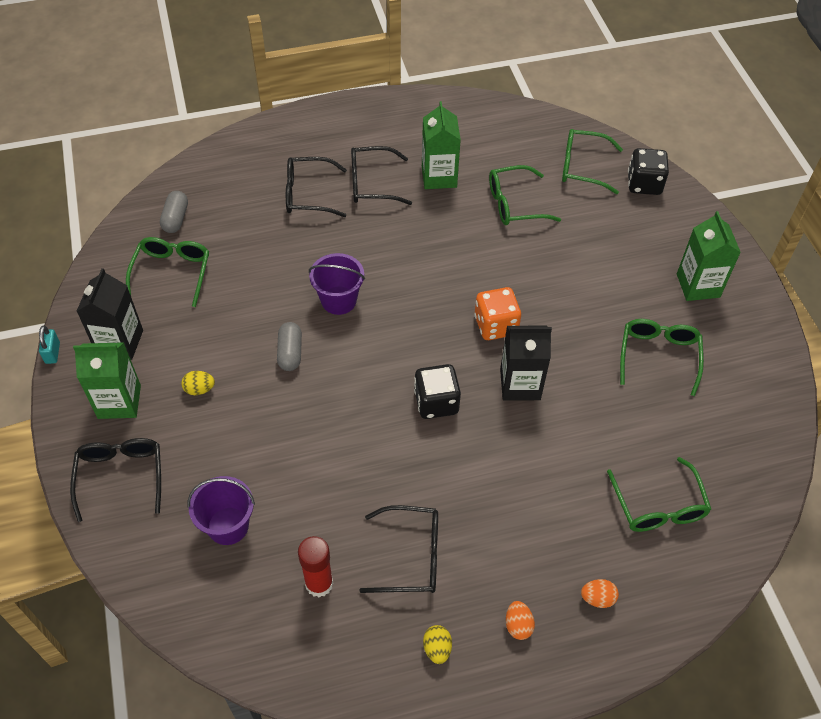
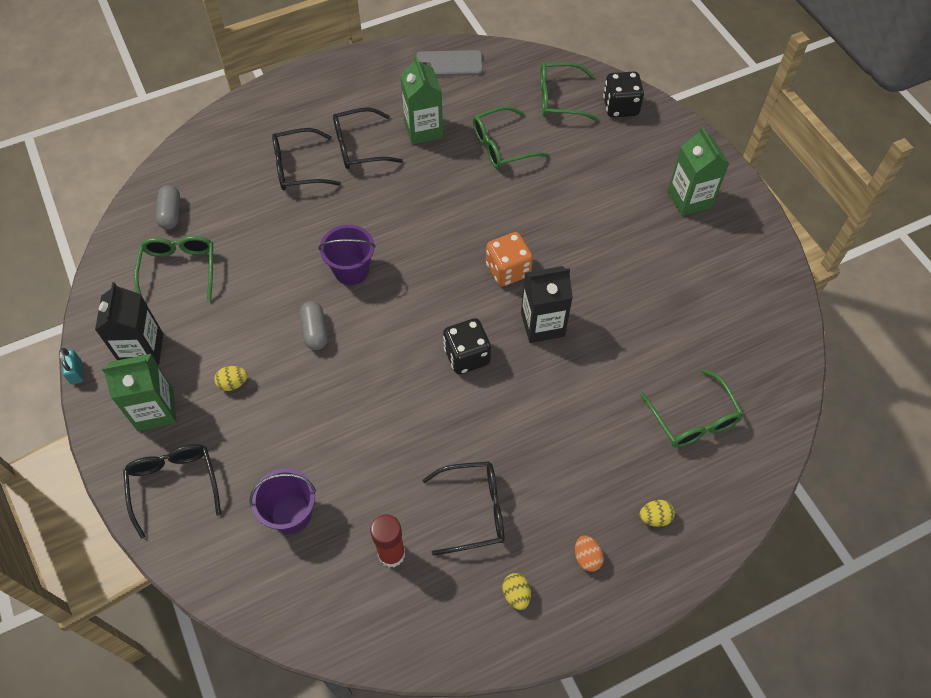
camera: 10 degrees left, 5 degrees up
(478, 118) = (449, 64): none -> grey phone
(597, 598) = (654, 517): orange egg -> yellow egg
(658, 356) = (666, 274): green glasses -> none

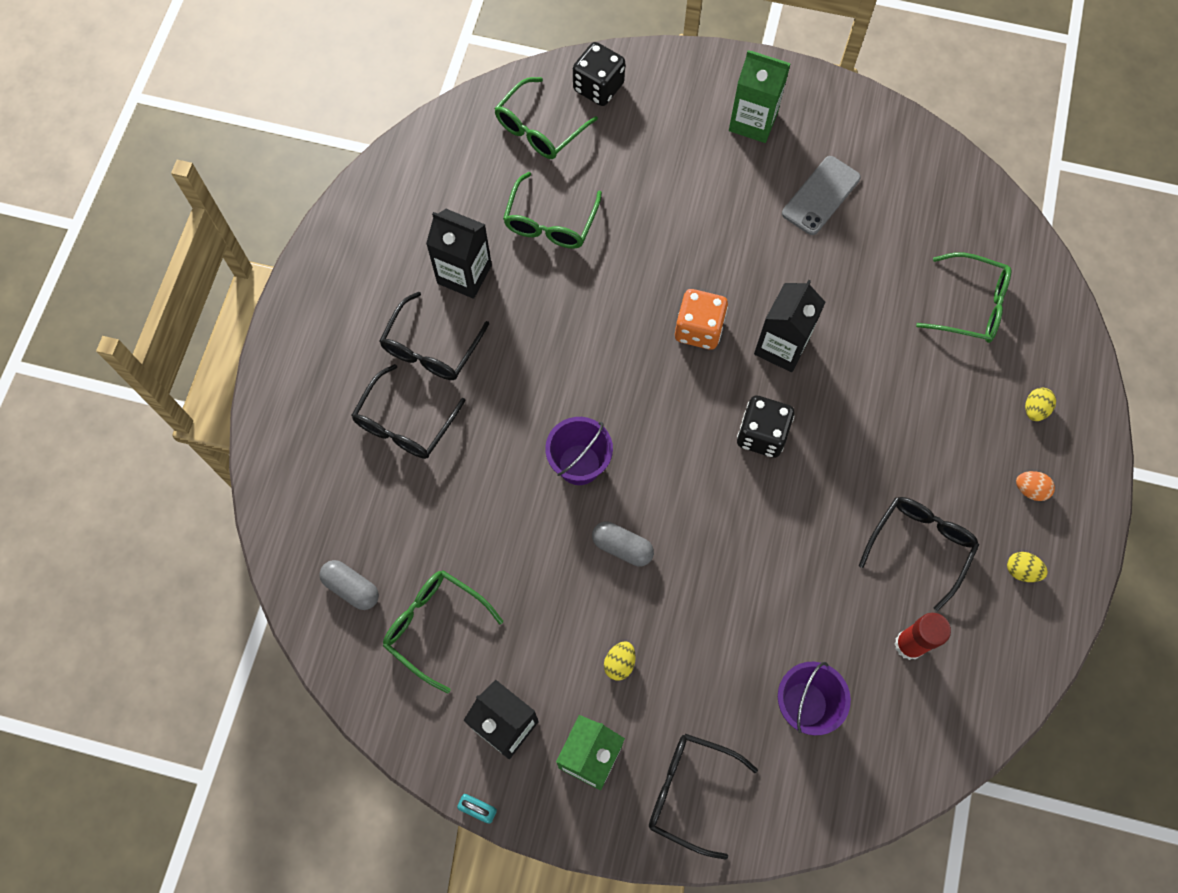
camera: 50 degrees left, 10 degrees up
(423, 130) = (464, 274): green carton -> black carton
(449, 64) = (400, 187): grey phone -> grey phone (820, 195)

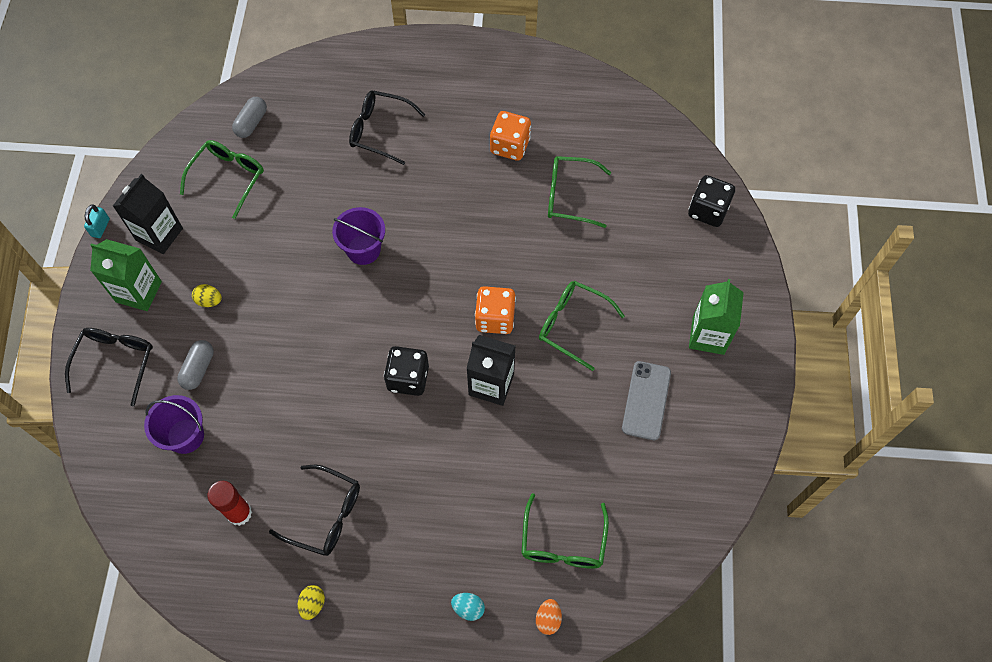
camera: 80 degrees right, 5 degrees down
(431, 348) = (443, 136): black glasses -> none
(464, 274) = (510, 146): black carton -> orange dice
(539, 129) = (654, 174): green glasses -> green glasses (572, 325)
(622, 547) = (300, 289): grey capsule -> grey capsule (198, 369)
(820, 195) = (646, 400): grey phone -> grey phone turned 75 degrees clockwise
(1030, 489) = (389, 608): orange egg -> orange egg (548, 619)
(1035, 409) = (468, 608): yellow egg -> turquoise egg

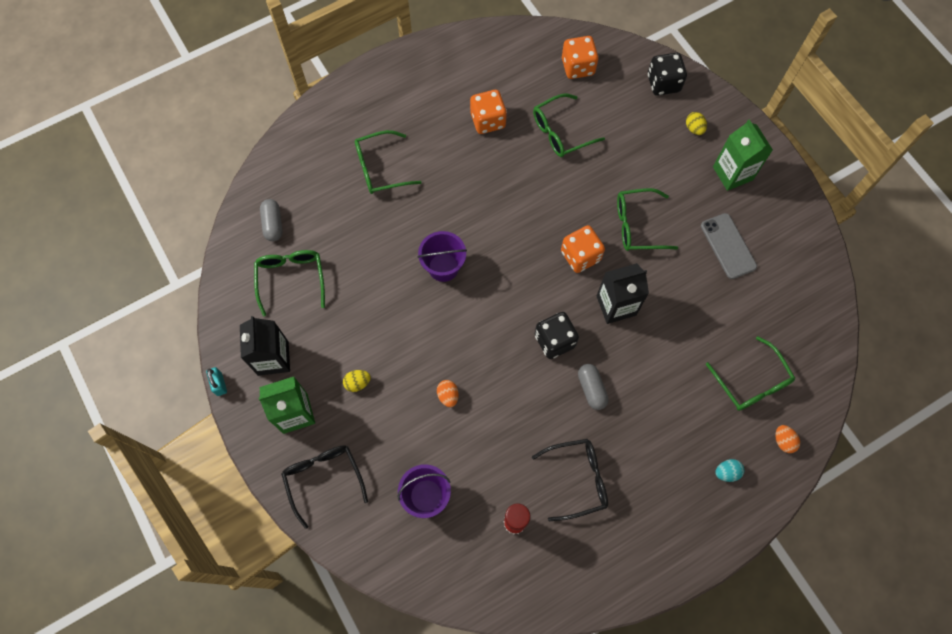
camera: 35 degrees left, 5 degrees up
(198, 369) = (393, 439): grey capsule -> grey capsule (591, 389)
(275, 363) = (448, 396): none -> orange egg
(312, 604) = (620, 548): yellow egg -> yellow egg (694, 128)
(379, 131) = (380, 168): black glasses -> green glasses
(635, 147) = (578, 67): none -> orange dice

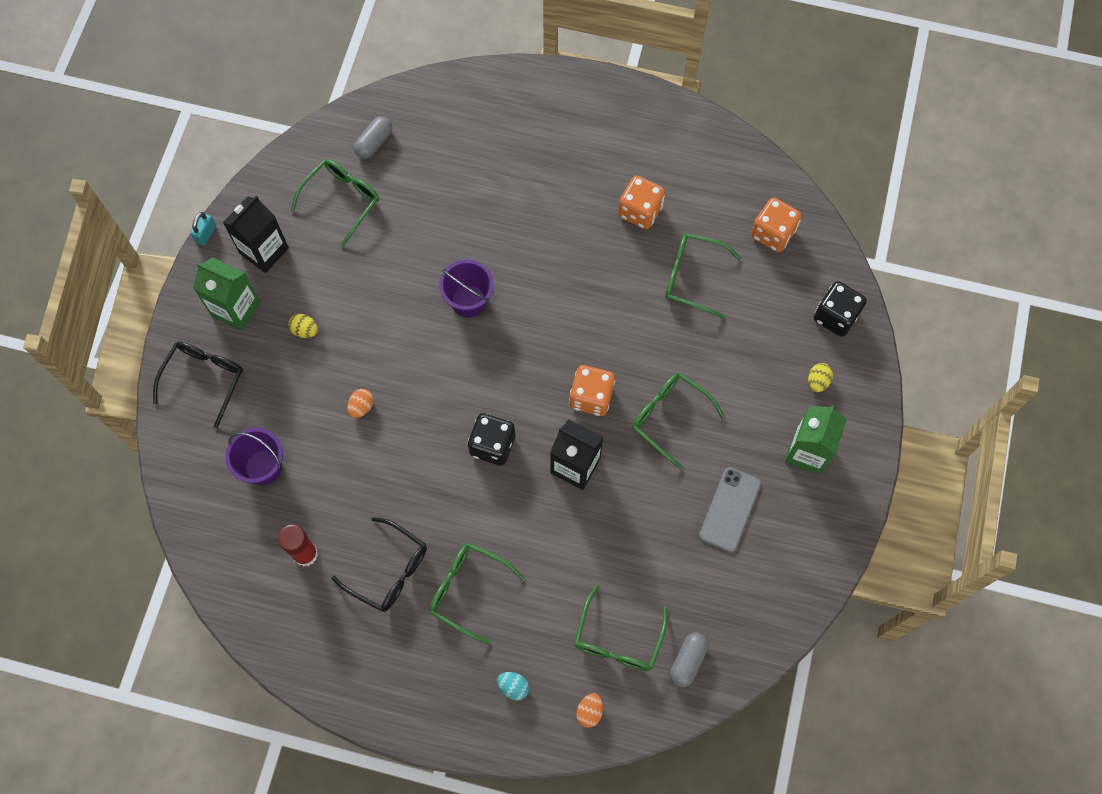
camera: 45 degrees right, 0 degrees up
(380, 168) = (506, 172): green glasses -> green glasses (467, 590)
(591, 389) = (479, 512): grey capsule -> grey capsule (687, 661)

